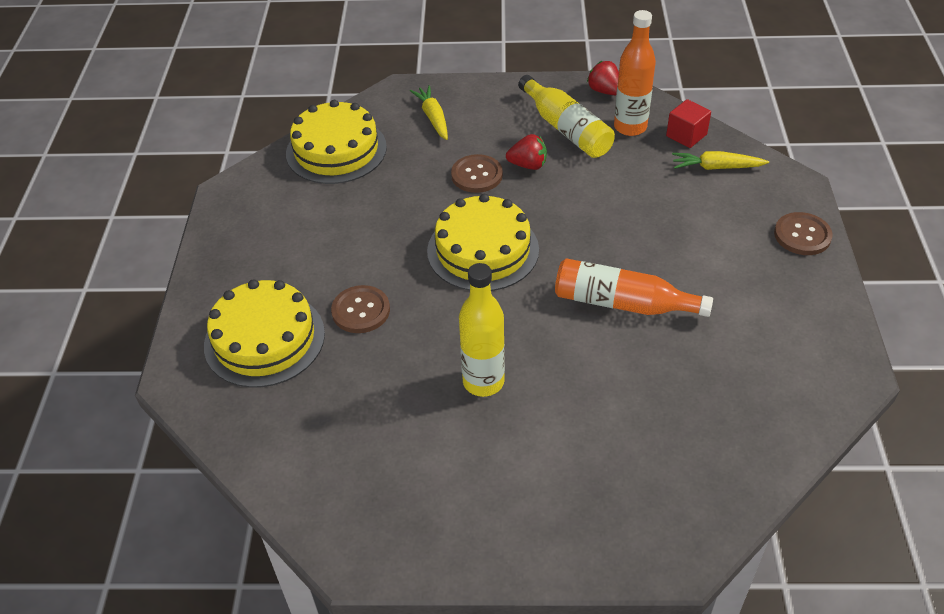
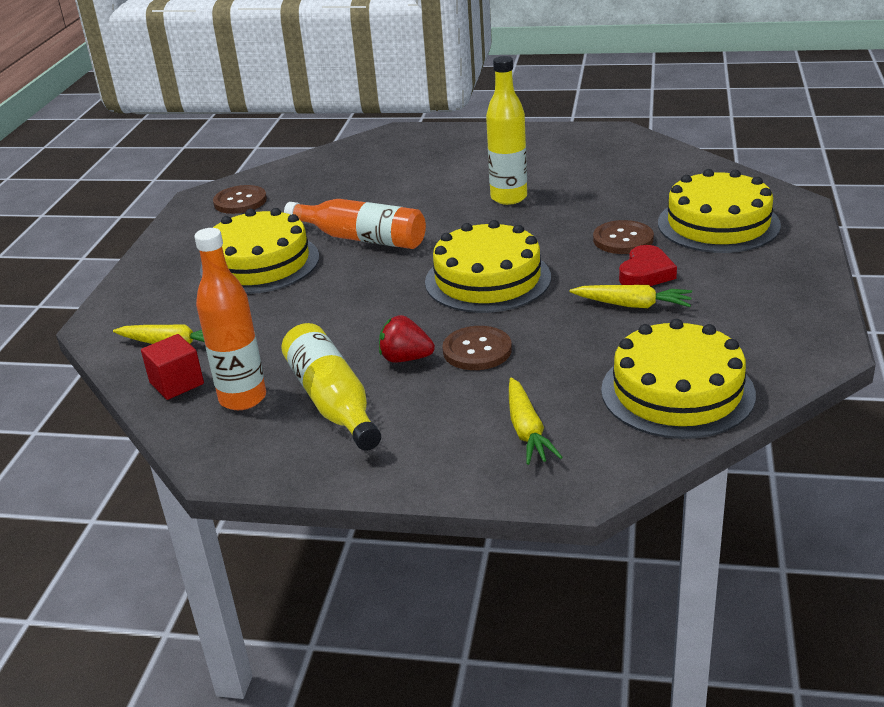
camera: 170 degrees left, 15 degrees down
(344, 264) = (646, 273): none -> red heart
(359, 226) = (633, 305): none -> yellow carrot
(604, 91) = (243, 455): red strawberry -> none
(706, 262) = (260, 263): none -> yellow cake
(802, 235) = (145, 280): brown button -> brown button (240, 201)

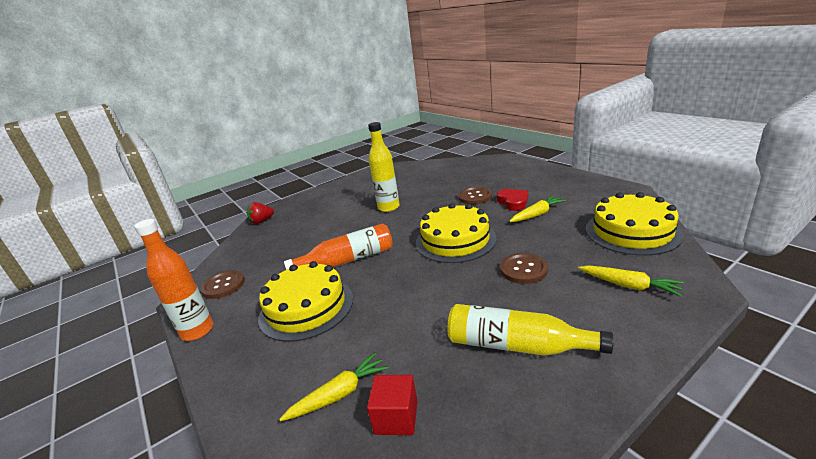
camera: 45 degrees left, 5 degrees down
(243, 398) = (463, 388): orange bottle -> orange bottle (197, 331)
(405, 358) = (501, 296): red strawberry -> red strawberry (262, 221)
(718, 224) = (496, 175): yellow cake -> none

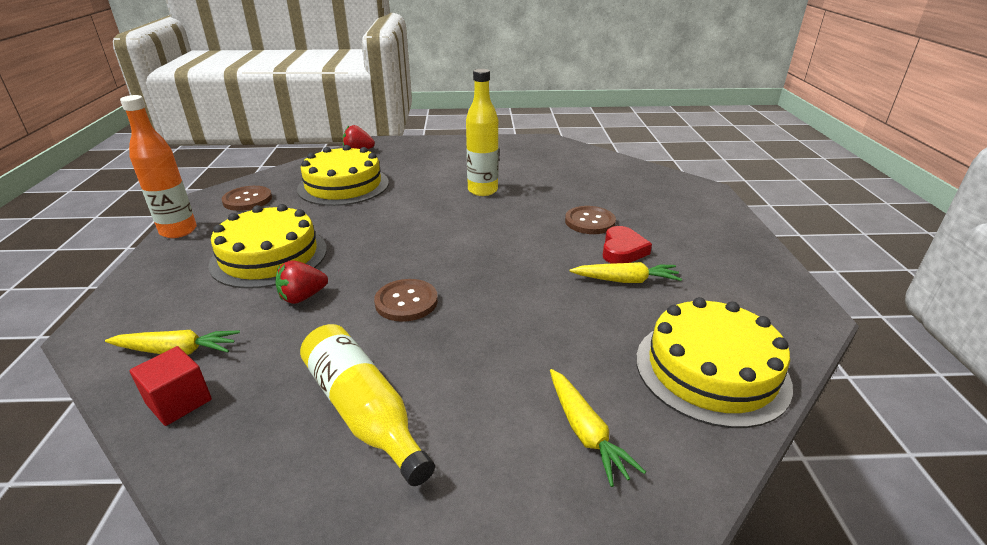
camera: 30 degrees right, 5 degrees up
(347, 260) = (364, 229): orange bottle -> none
(374, 315) = (302, 297): none -> red strawberry
(455, 240) = (488, 262): yellow cake -> yellow cake (343, 185)
(523, 270) = (501, 336): brown button -> brown button (406, 302)

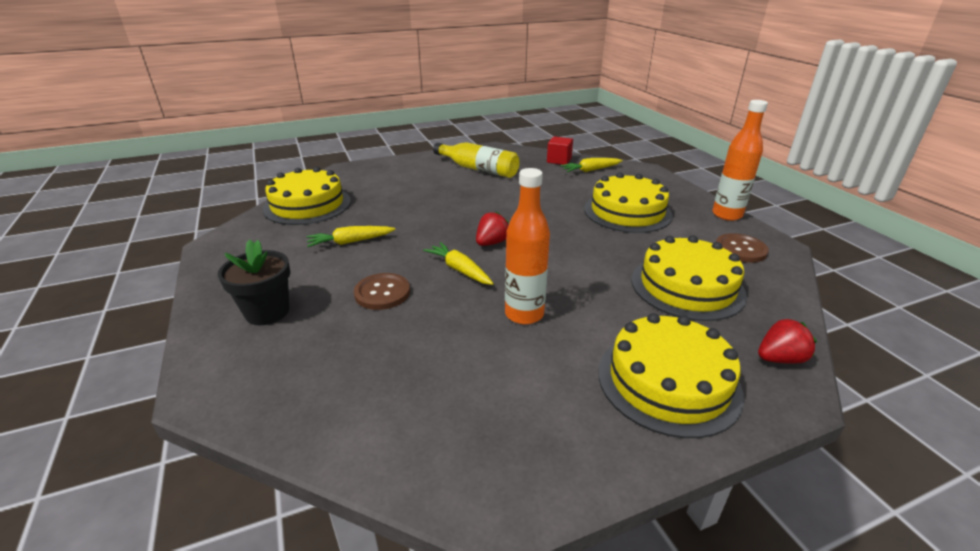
camera: 160 degrees right, 0 degrees up
(302, 297) = (566, 196): red strawberry -> red strawberry (491, 243)
(406, 302) = (500, 204): brown button -> none
(431, 154) = (668, 381): none -> yellow cake
(482, 190) = (524, 314): yellow bottle -> orange bottle
(585, 432) = (377, 178): yellow carrot -> yellow carrot (459, 270)
(622, 250) = (350, 266): red heart -> none
(689, 224) = (267, 312): none -> black flower pot

